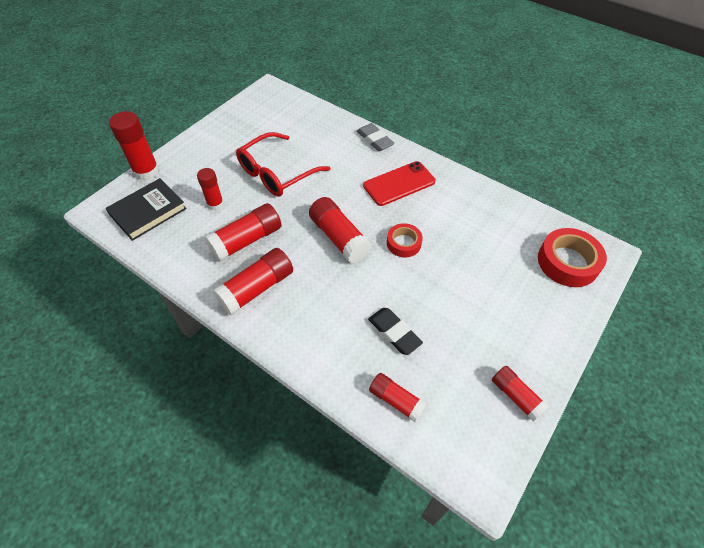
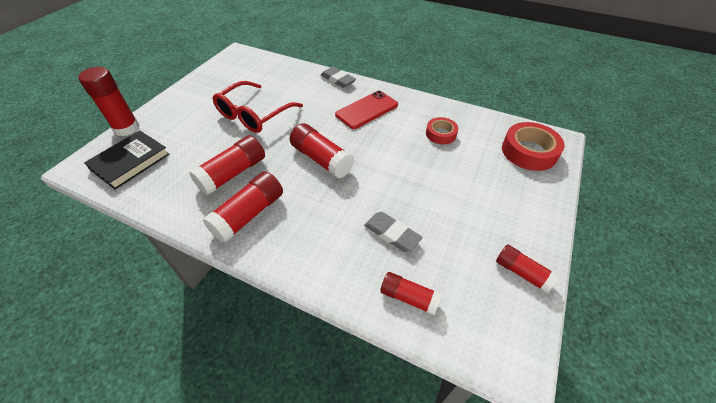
camera: 10 degrees left, 5 degrees down
(215, 204) = (198, 147): red glue stick -> none
(394, 333) = (392, 234): black eraser -> grey eraser
(403, 243) = (382, 156): red tape -> red tape (441, 134)

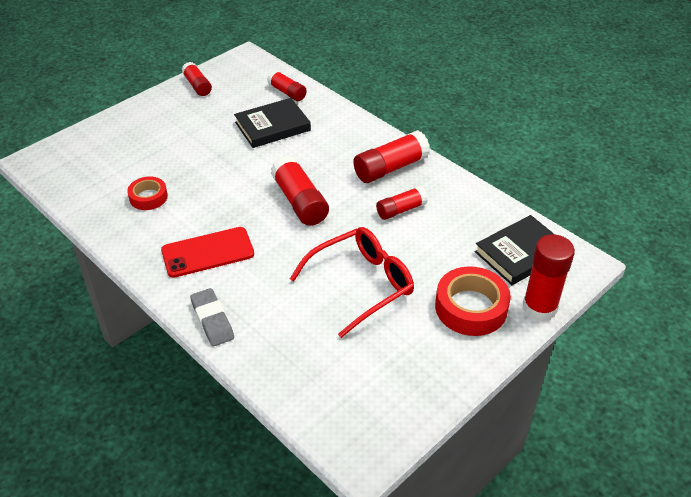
camera: 160 degrees left, 5 degrees down
(232, 174) = (401, 210): red glue stick -> red glue stick, size x0.63
(392, 234) = (272, 126): grey eraser -> black book
(529, 151) = (80, 157): red tape -> red tape (471, 307)

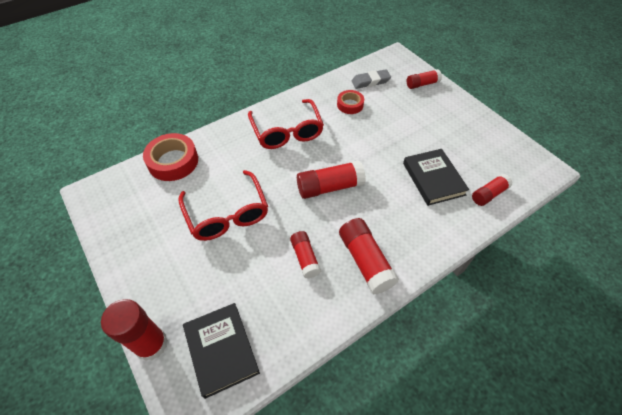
camera: 100 degrees right, 10 degrees up
(197, 86) = (493, 133): red glue stick -> red glue stick (422, 84)
(207, 252) = (287, 132): red phone -> red glasses
(212, 320) = (225, 131): grey eraser -> grey eraser (370, 81)
(471, 307) = (175, 286): red tape -> red tape (173, 161)

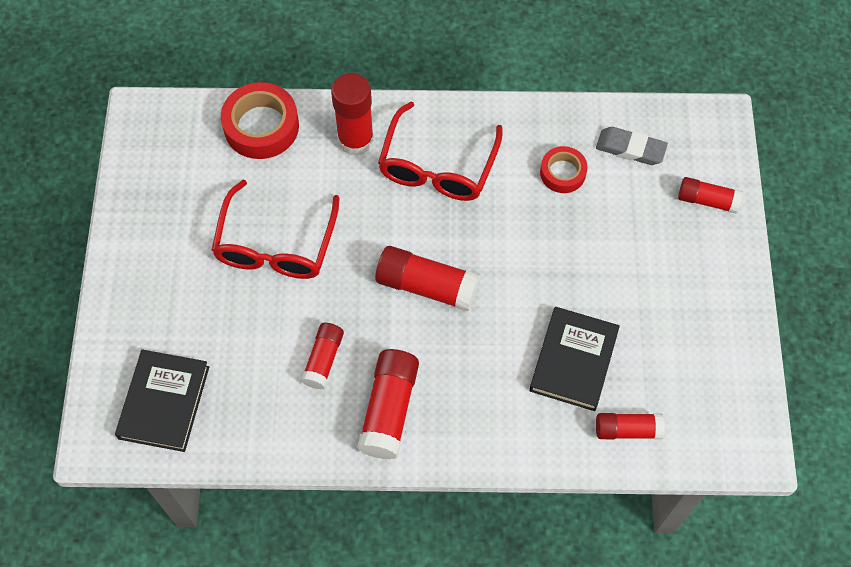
camera: 35 degrees right, 10 degrees up
(151, 344) = (102, 350): red glue stick -> red glue stick (356, 140)

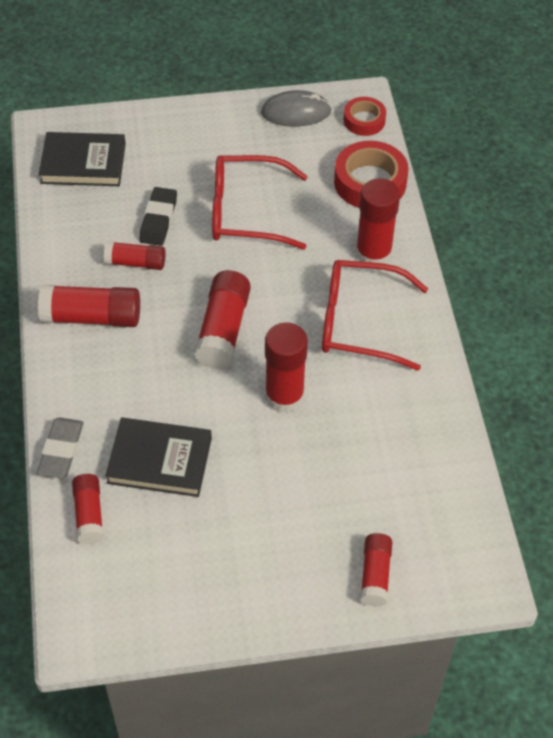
camera: 80 degrees right, 10 degrees down
(143, 177) = (296, 112): none -> grey mouse
(267, 331) = (158, 220): none -> black eraser
(514, 243) = (284, 396): none -> red glue stick
(562, 173) = (377, 431): red tape -> red tape (364, 120)
(630, 149) = (424, 493): grey eraser -> grey eraser (61, 450)

